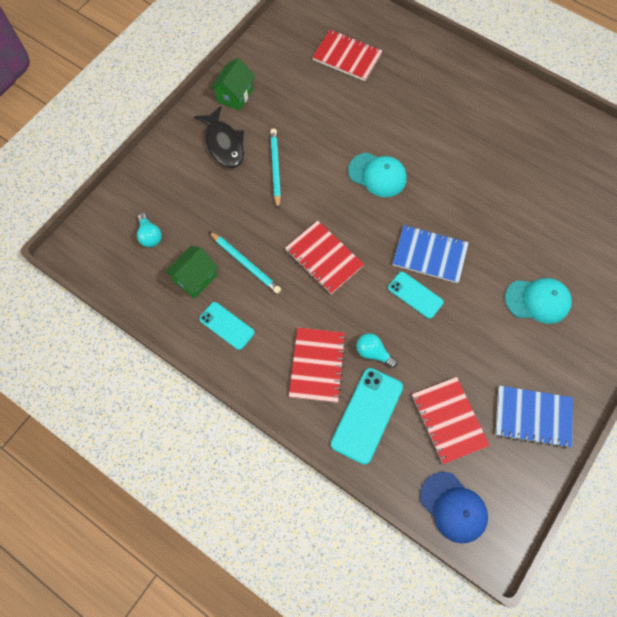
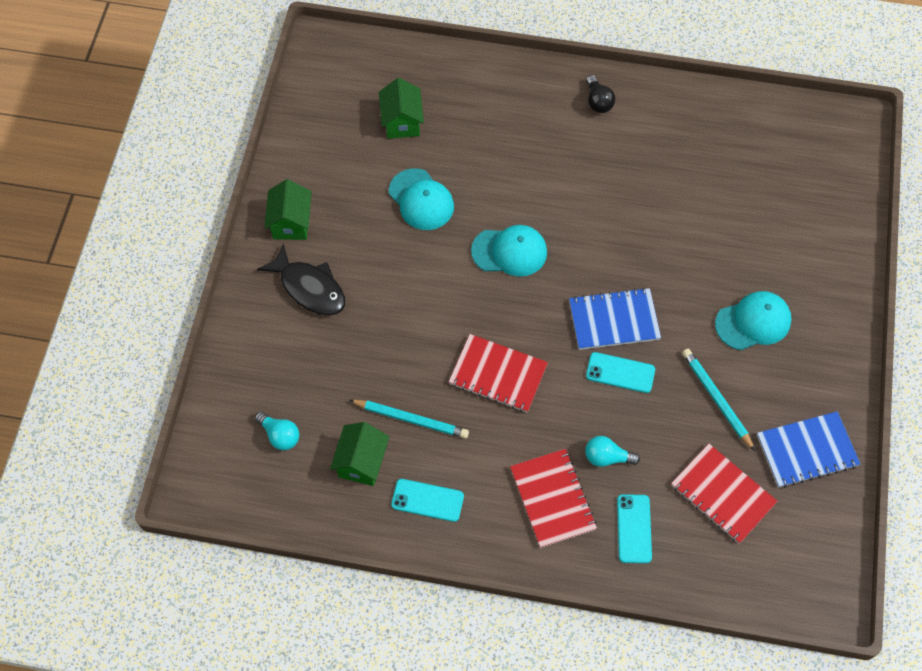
camera: 25 degrees left, 5 degrees down
(275, 168) = (387, 292): turquoise pencil -> turquoise pencil (716, 399)
(332, 114) = (421, 200): none -> turquoise cap
(347, 57) = (402, 122): red notebook -> green house
(367, 415) = (634, 528): turquoise phone -> turquoise phone, size x0.63
(453, 507) = (771, 583): blue cap -> none
(497, 95) = (598, 102): none -> black light bulb

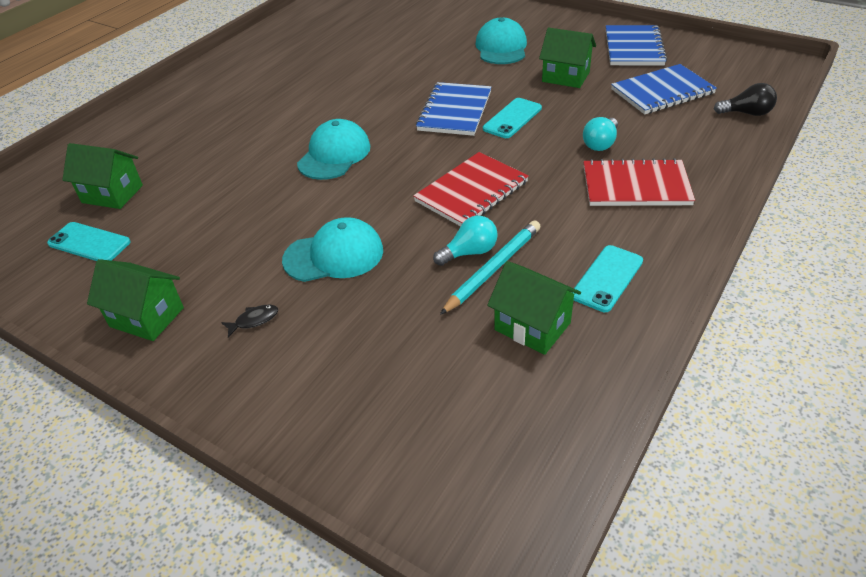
camera: 65 degrees left, 20 degrees down
(280, 435) = (454, 404): turquoise light bulb -> turquoise light bulb (469, 252)
(309, 288) = (254, 320): black fish -> black fish, size x0.40
(421, 200) = (220, 200): turquoise cap -> turquoise cap (334, 255)
(598, 102) = (224, 75): black light bulb -> black light bulb (746, 113)
(634, 528) = (684, 144): turquoise phone -> turquoise phone (89, 243)
(716, 399) = (565, 77): turquoise pencil -> green house
(722, 494) = (662, 92): red notebook -> blue notebook

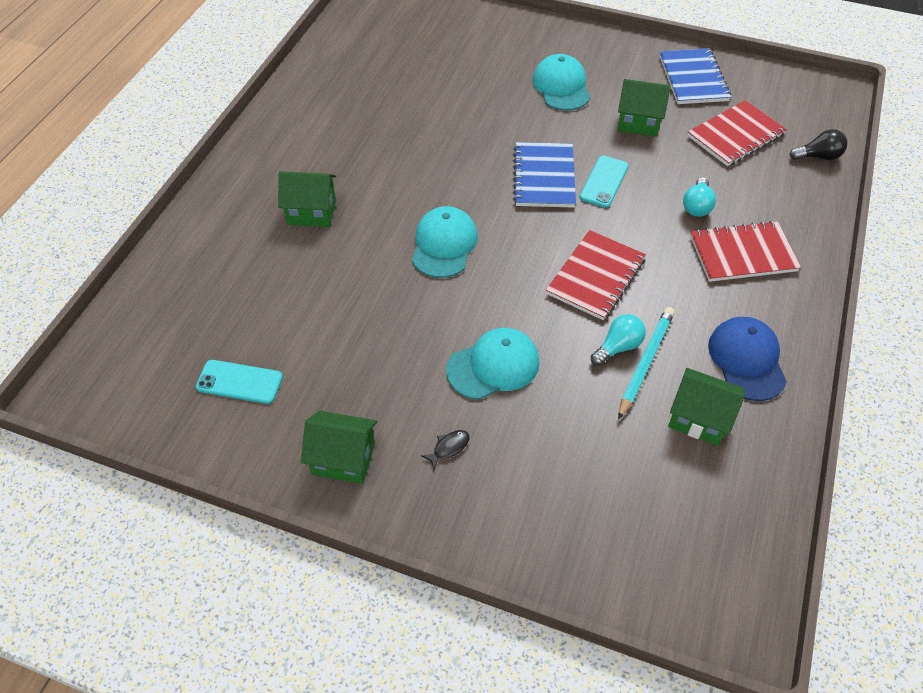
camera: 15 degrees left, 10 degrees up
(112, 194) = (232, 319): green house -> green house (311, 212)
(607, 278) = (747, 360): turquoise phone -> blue cap
(662, 92) = (735, 135): blue notebook -> red notebook

